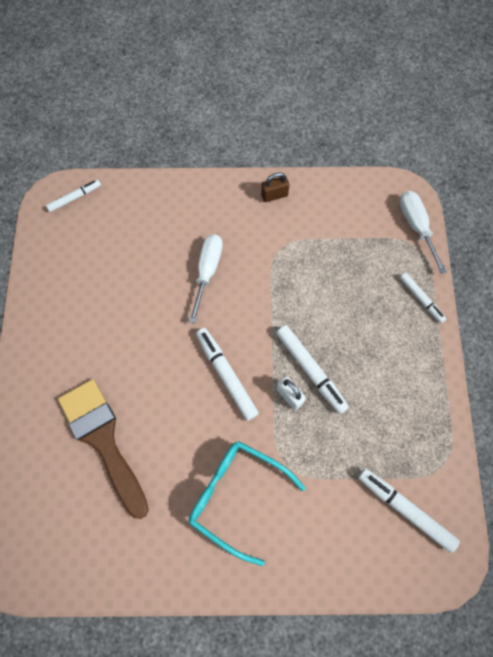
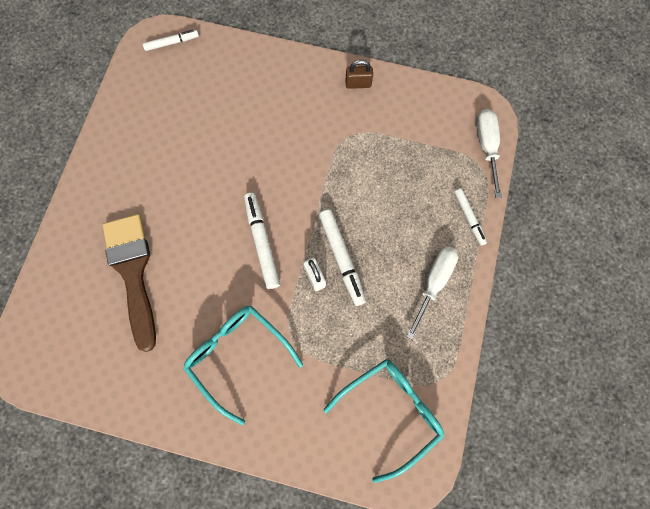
camera: 15 degrees right, 5 degrees up
(207, 272) = (273, 141): white screwdriver -> white screwdriver (433, 283)
(405, 509) = (391, 411): white marker -> turquoise glasses

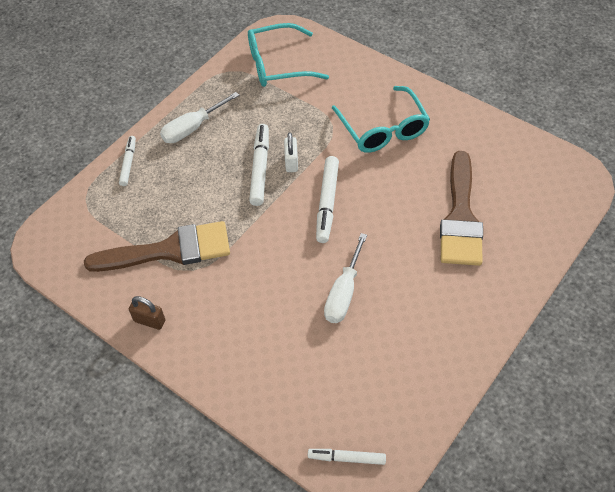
camera: 155 degrees left, 20 degrees down
(377, 145) = (170, 250): none -> brown brush
(486, 147) = (67, 214): white screwdriver -> white screwdriver (344, 293)

